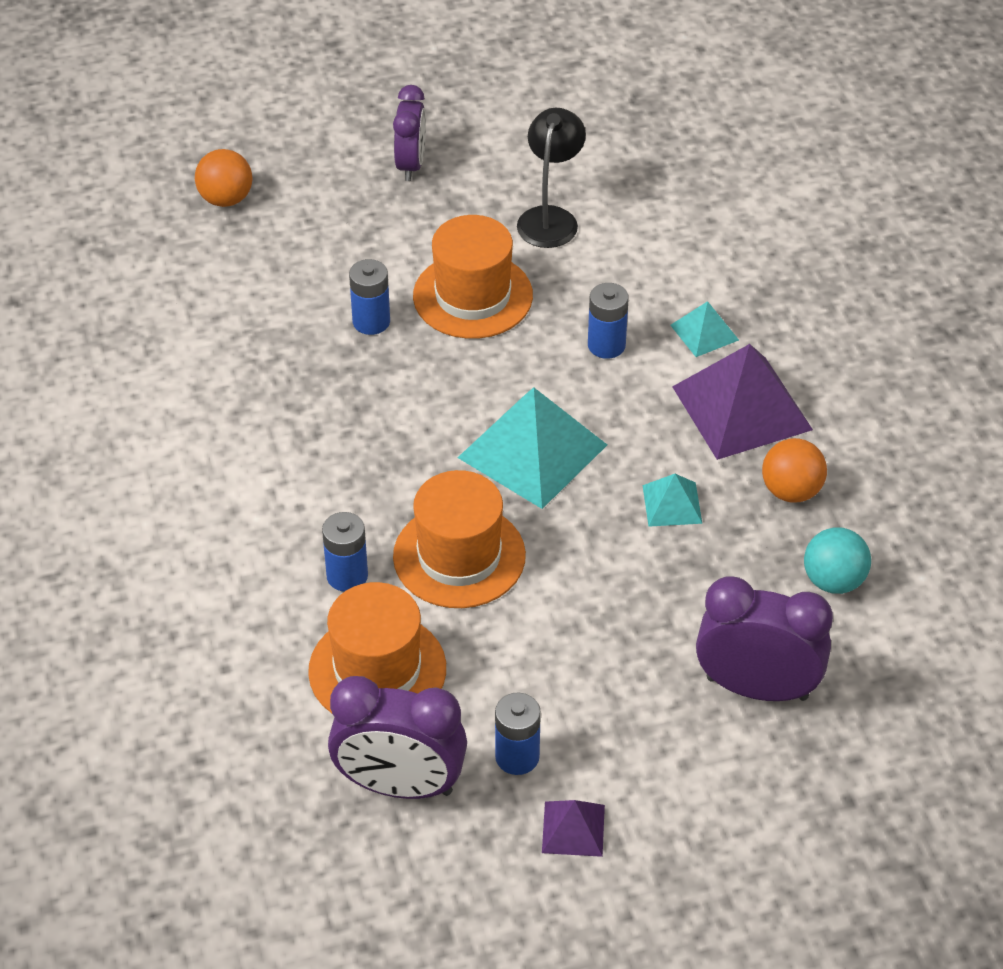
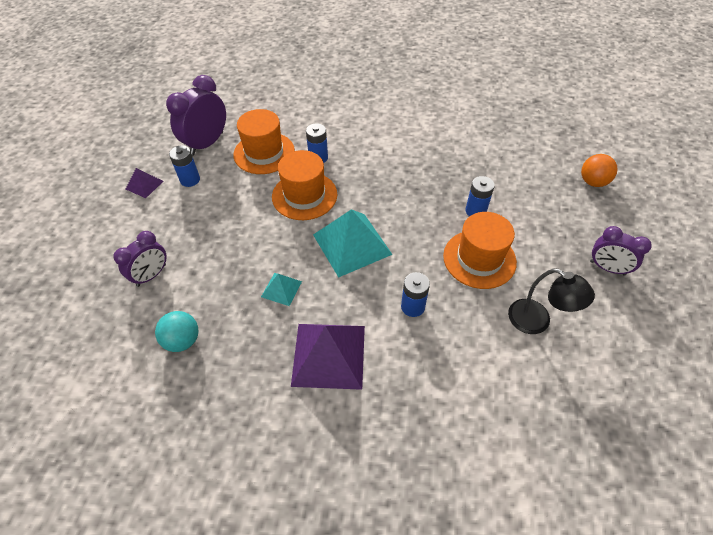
camera: 115 degrees right, 5 degrees up
(704, 332) = (400, 364): turquoise pyramid -> none
(757, 688) = (151, 275): purple clock -> purple clock, size x0.65
(791, 491) = (254, 350): orange ball -> none

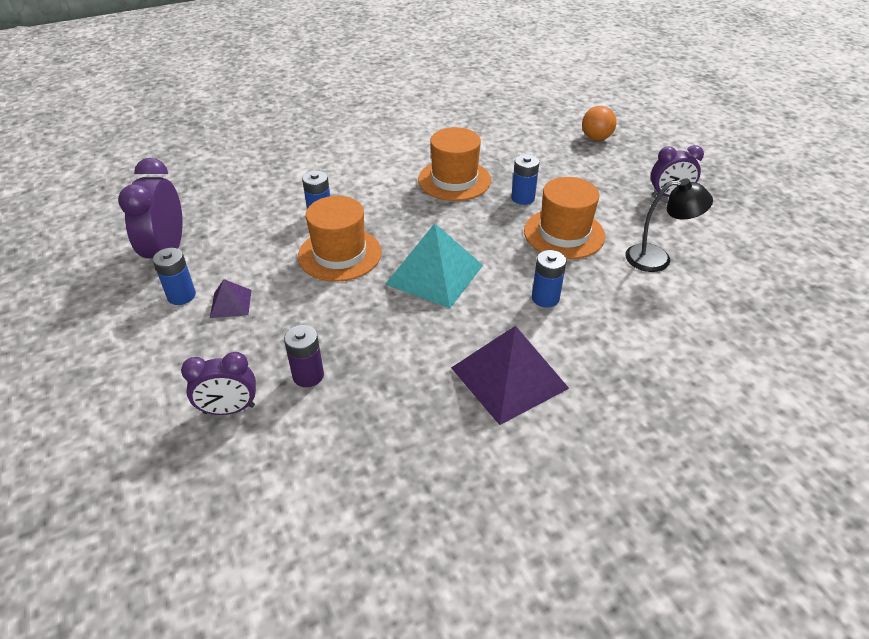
camera: 35 degrees left, 10 degrees down
(144, 185) = (122, 326): purple pyramid -> purple pyramid (231, 303)
(151, 275) = (229, 409): purple clock -> purple clock turned 75 degrees clockwise
(183, 340) = (337, 450): turquoise ball -> none
(210, 277) = (308, 375): none -> purple battery
(264, 153) = (251, 234): orange hat -> orange hat (454, 180)
(281, 289) = (401, 346): turquoise pyramid -> none

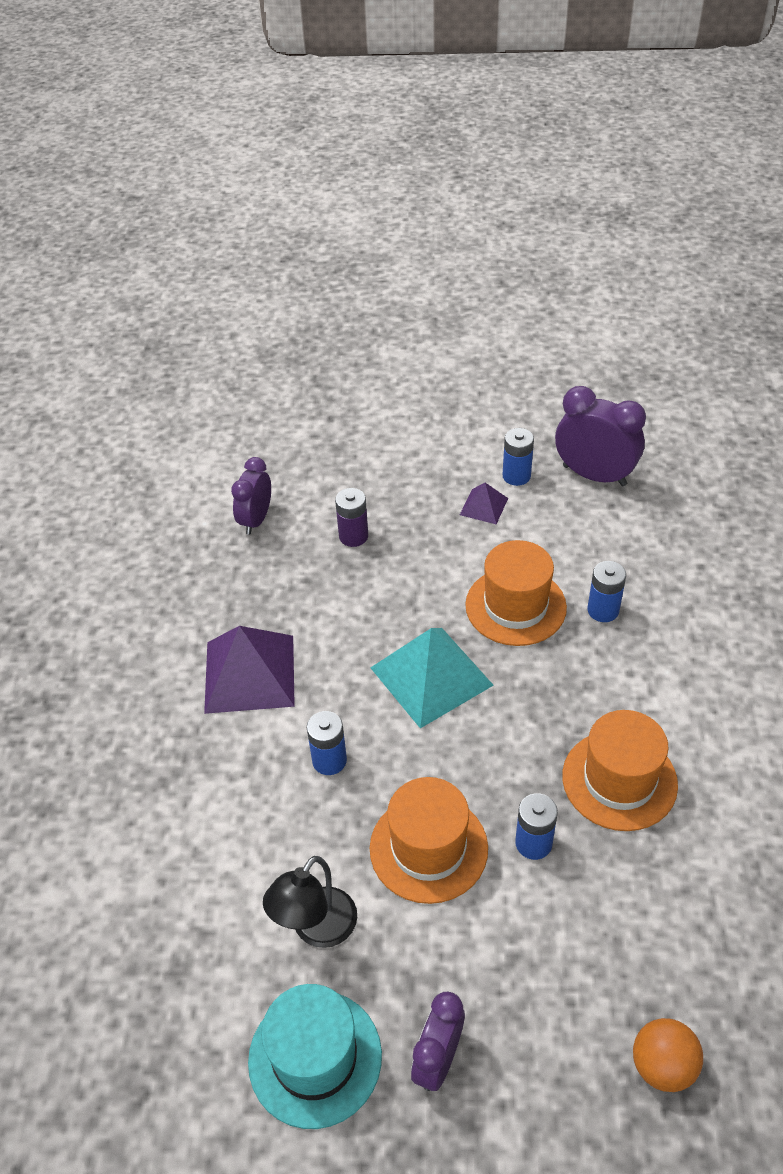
camera: 120 degrees right, 5 degrees up
(229, 409) = (350, 482): purple clock -> purple clock (256, 520)
(718, 233) = (315, 1058): none -> turquoise hat

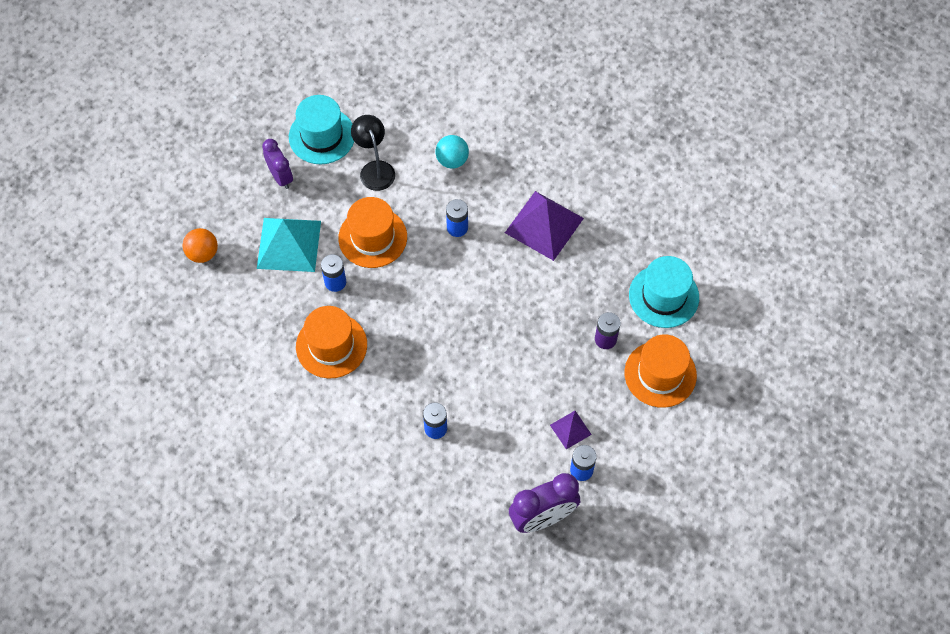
camera: 125 degrees right, 15 degrees up
(225, 838) = (452, 160): none -> turquoise ball
(256, 520) = (663, 296): purple clock -> turquoise hat
(431, 676) = (468, 308): turquoise pyramid -> turquoise pyramid (289, 244)
(515, 606) = (478, 385): orange hat -> orange hat (660, 374)

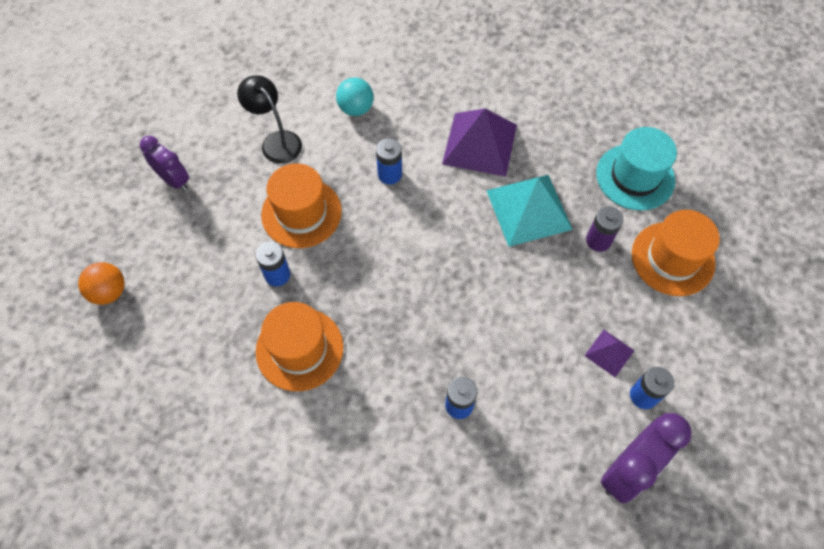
camera: 20 degrees left, 0 degrees up
(289, 244) = (209, 250): turquoise pyramid -> turquoise pyramid (529, 209)
(322, 136) = (205, 125): turquoise hat -> none

